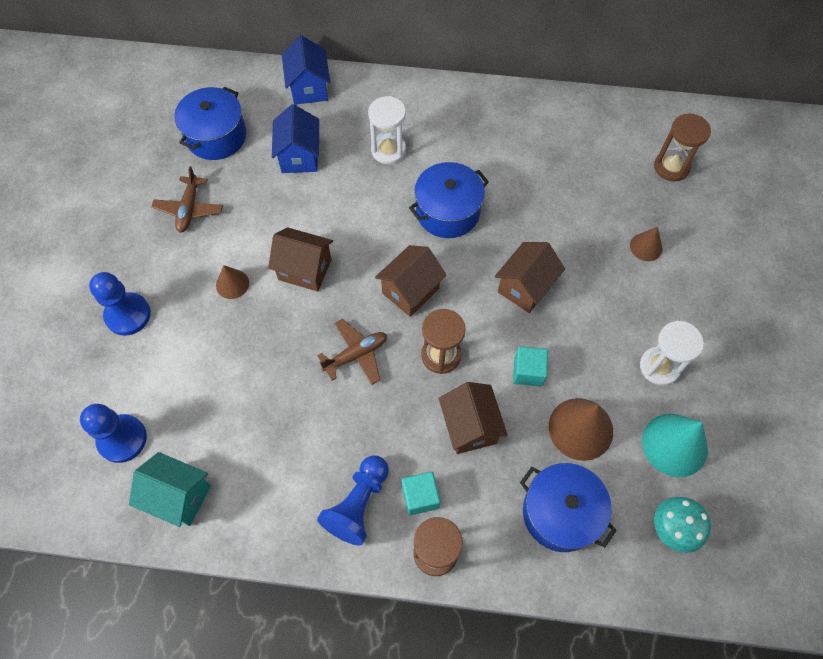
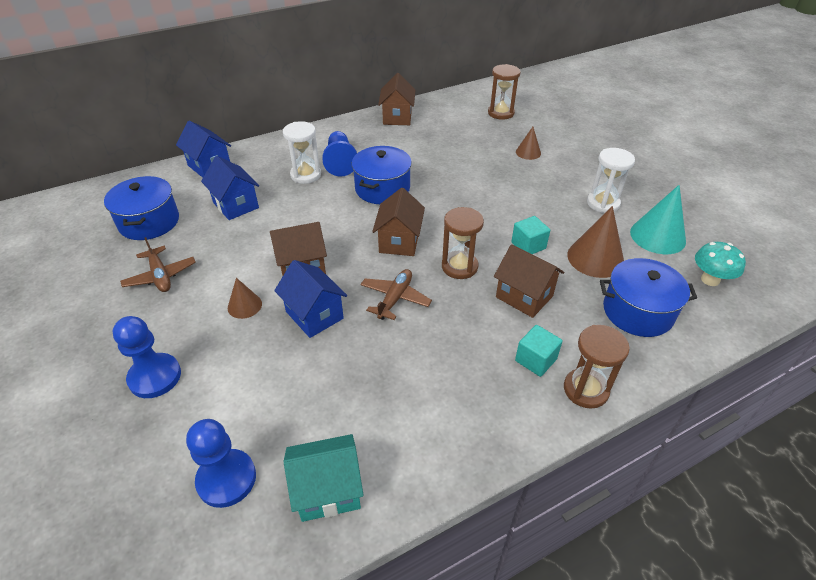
camera: 35 degrees left, 20 degrees down
(279, 330) = (314, 315): none -> blue house
(358, 504) = (494, 394): blue pawn -> blue pawn (340, 162)
(525, 287) = (477, 203): brown house -> brown house (397, 117)

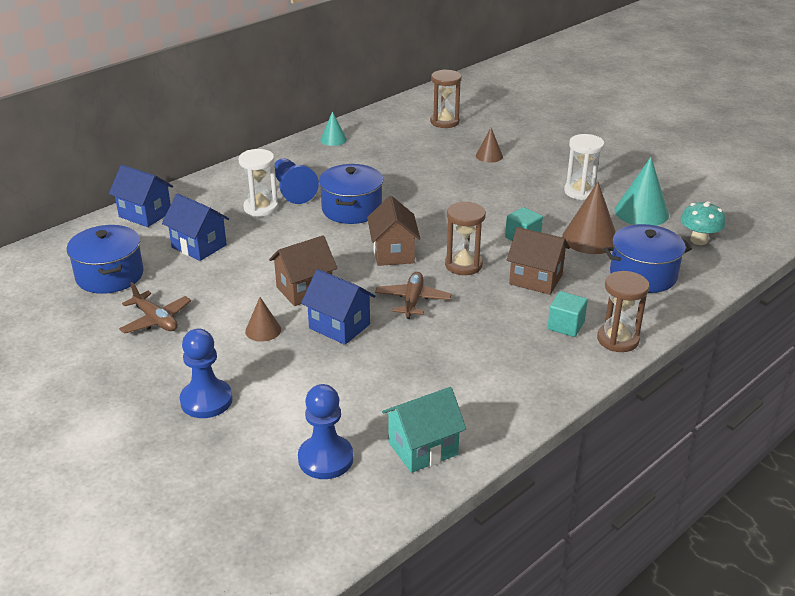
camera: 15 degrees left, 10 degrees down
(397, 117) = (333, 139): brown house -> turquoise cone

